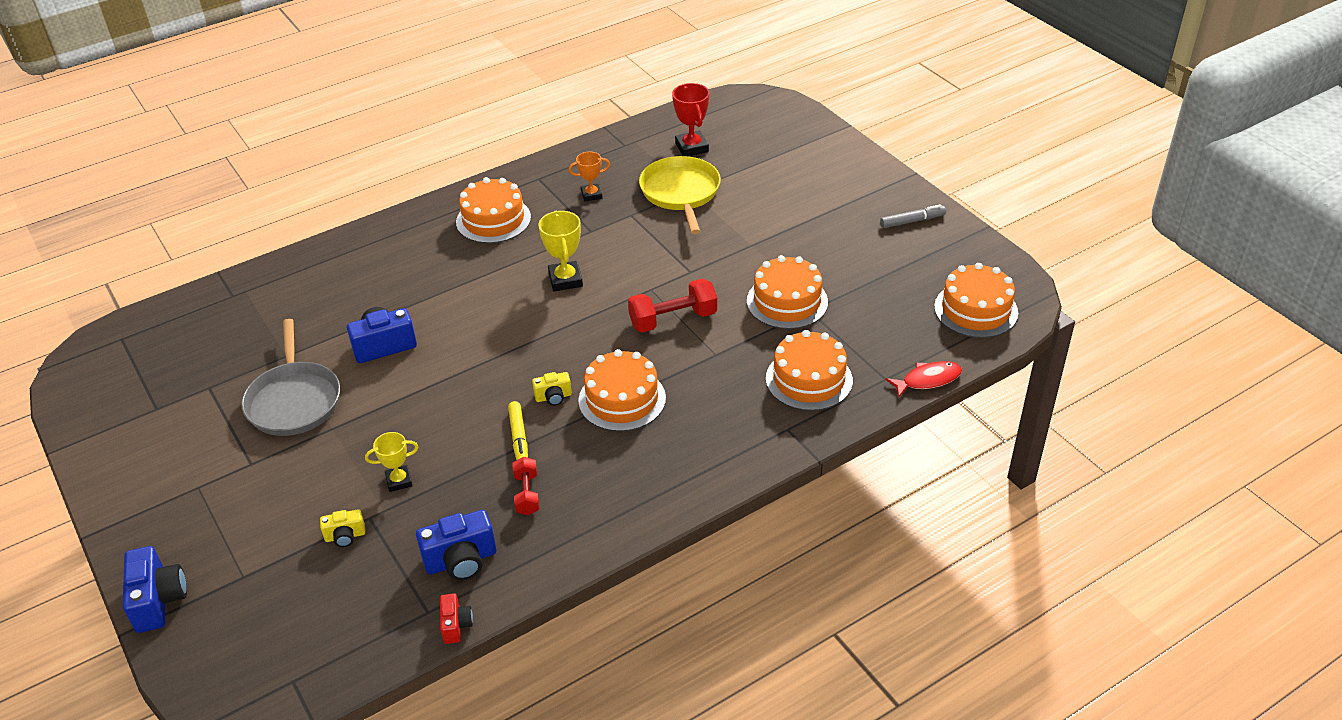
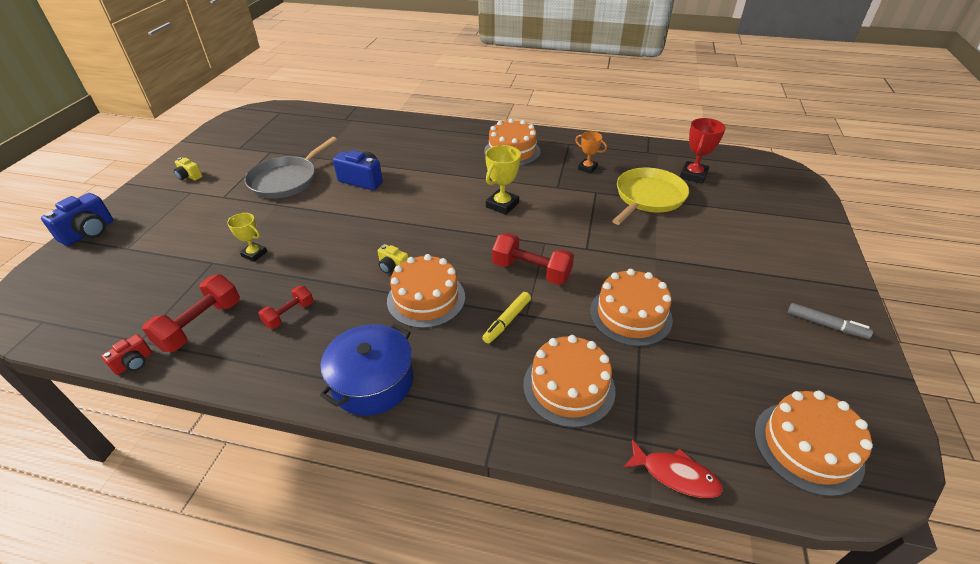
camera: 45 degrees right, 0 degrees up
(345, 536) = (188, 263): yellow camera -> yellow camera (189, 176)
(461, 560) = (200, 325): blue camera -> red dumbbell
(519, 438) = (339, 277): yellow marker -> yellow marker (507, 321)
(674, 480) = (372, 381): none -> blue pot

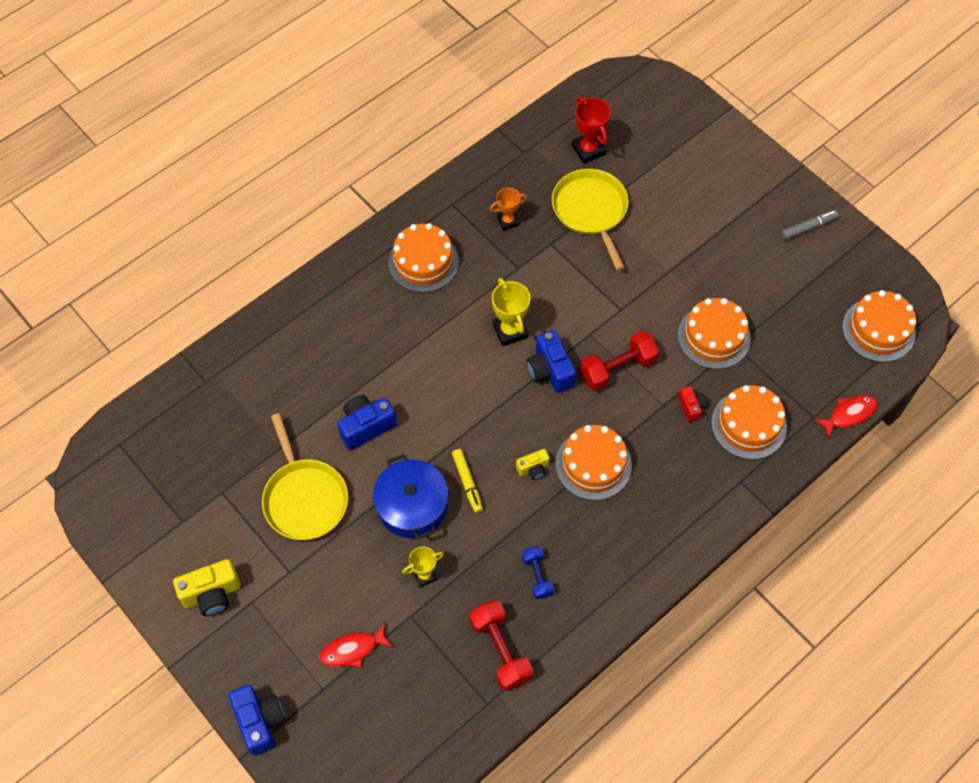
camera: 55 degrees left, 20 degrees up
(134, 363) = (514, 713): red camera -> red camera (691, 407)
(168, 248) = (352, 649): none -> red fish
(189, 176) = (212, 594): yellow camera -> yellow camera, size x1.76
(286, 180) = (304, 498): grey pan -> yellow pan
(289, 314) = (537, 576): red dumbbell -> blue dumbbell
(372, 381) = (657, 547): blue pot -> blue pot (412, 506)
(490, 237) = (550, 370): none -> blue camera
(507, 321) = (660, 422): yellow marker -> yellow marker (467, 483)

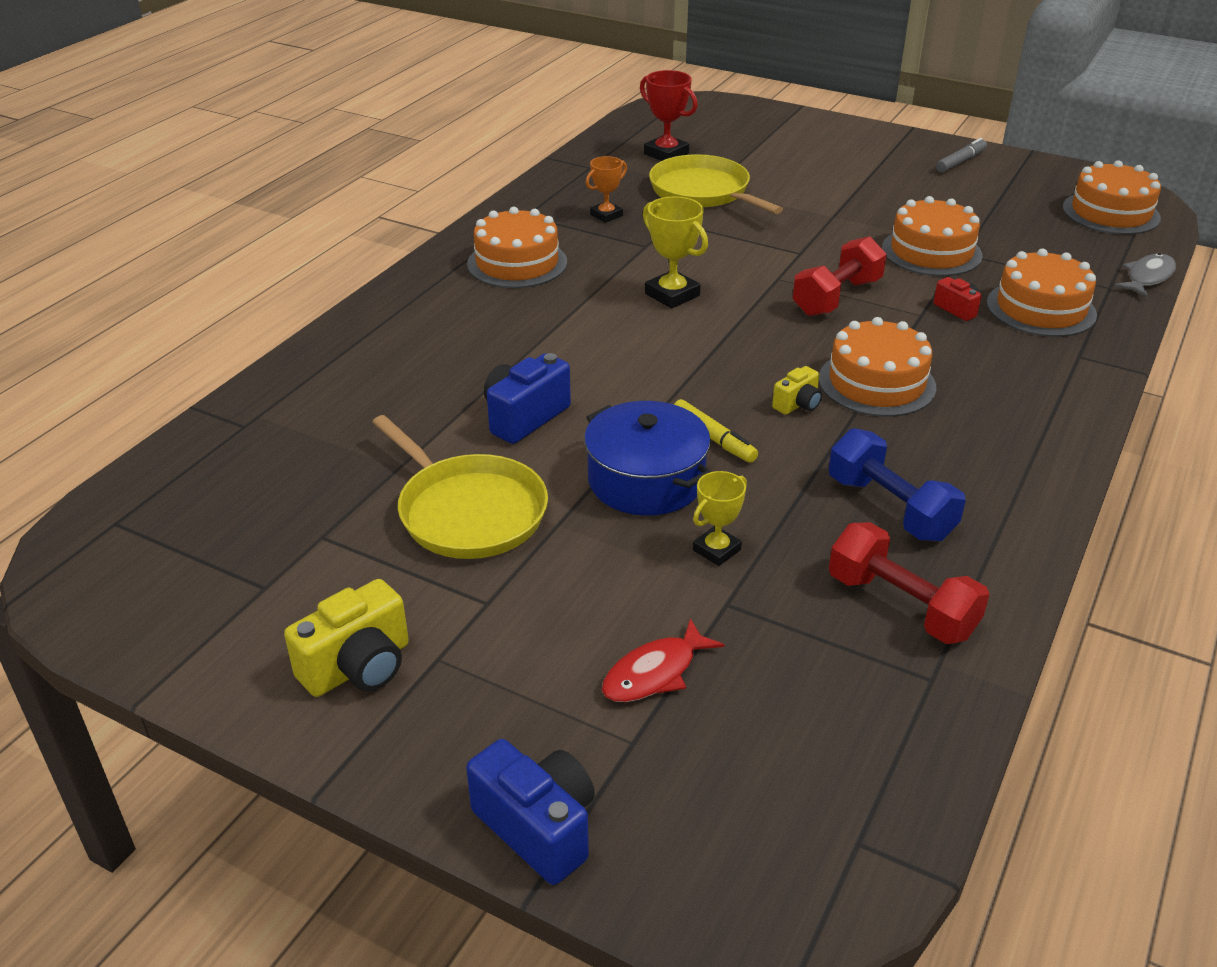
camera: 20 degrees left, 25 degrees down
(537, 576) = (890, 508): blue dumbbell -> blue dumbbell, size x1.65
(550, 370) = (751, 316): blue camera -> none
(849, 414) = (1147, 277): red fish -> grey fish

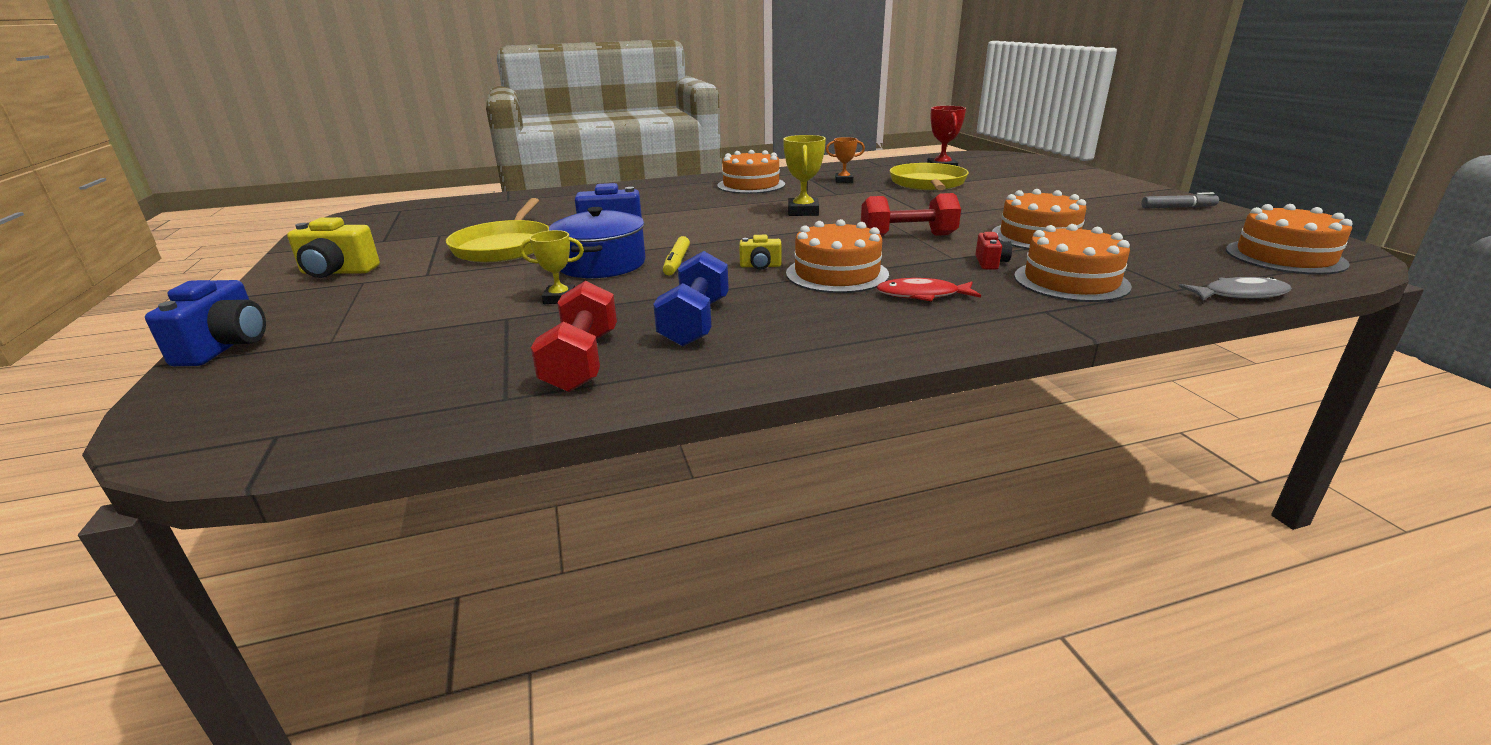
camera: 45 degrees right, 10 degrees down
(655, 673) = (408, 325): red fish -> red fish (922, 295)

